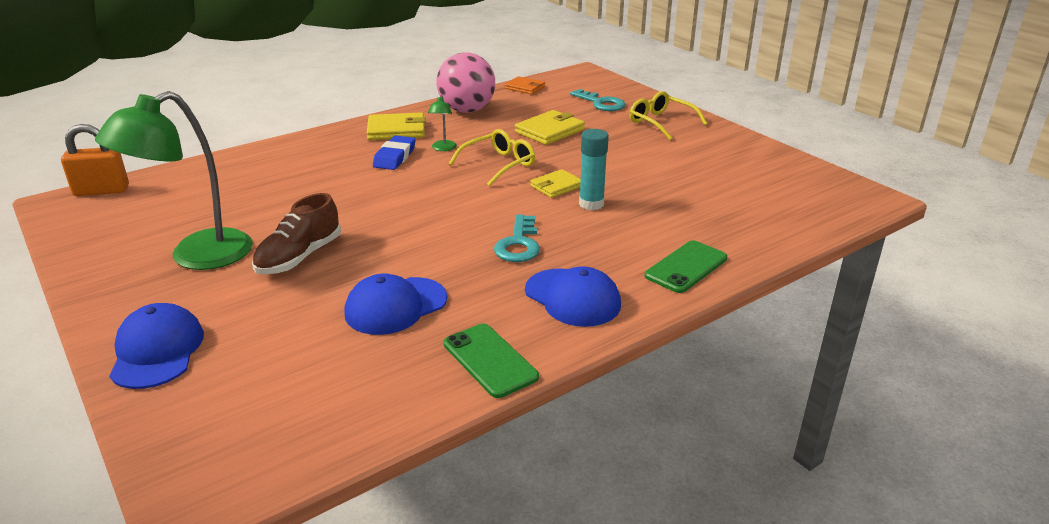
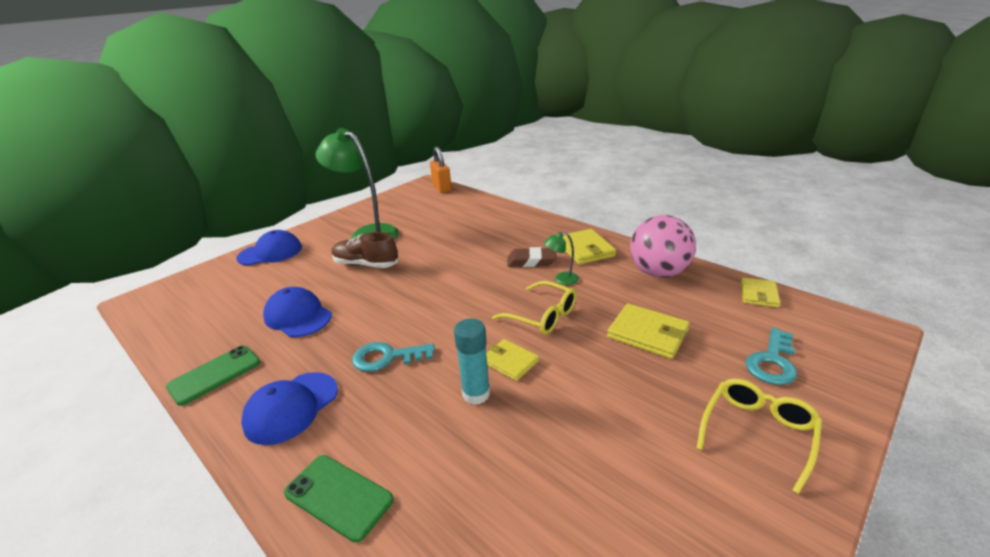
camera: 80 degrees right, 0 degrees up
(395, 157) = (531, 261): blue eraser -> brown eraser
(525, 87) = (758, 294): orange wallet -> yellow wallet

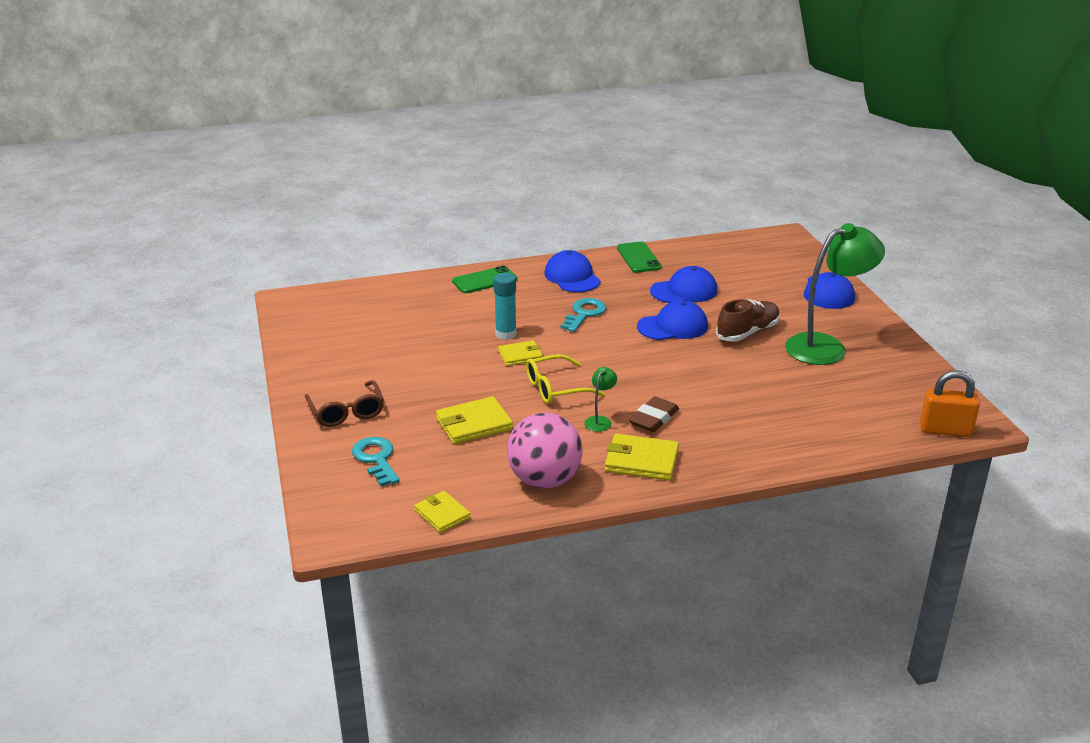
camera: 120 degrees right, 0 degrees up
(379, 298) = (673, 326): none -> blue cap
(758, 432) = (347, 412): yellow glasses -> brown glasses

